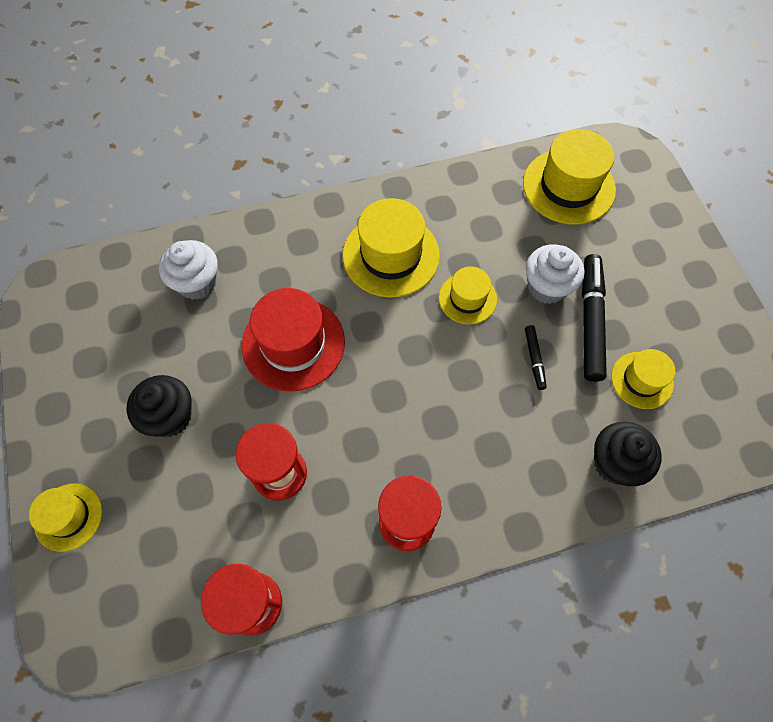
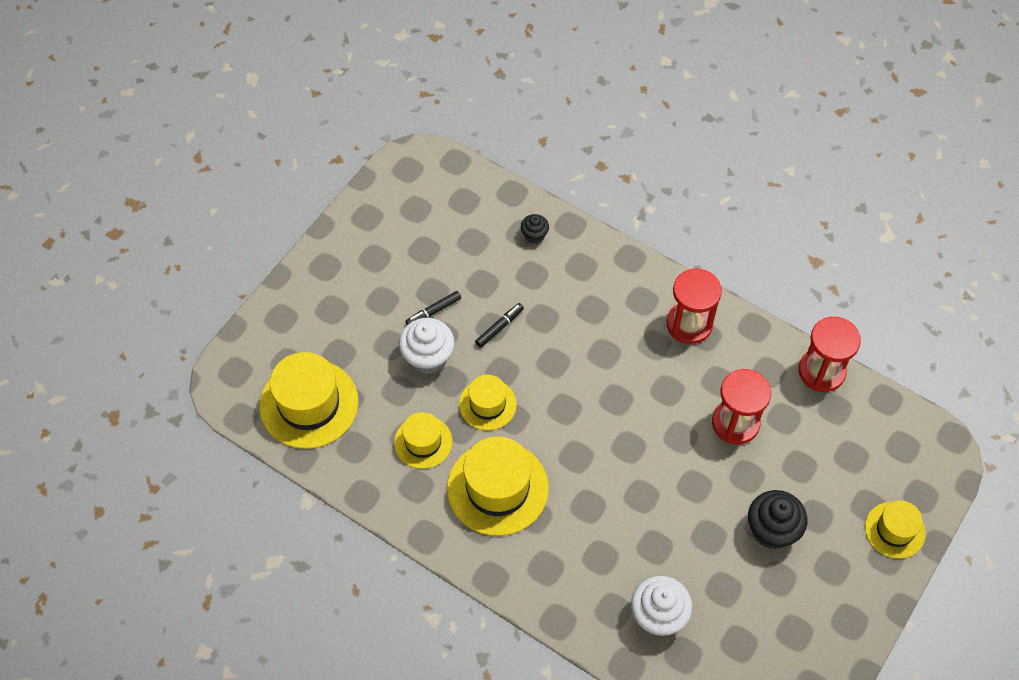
camera: 130 degrees left, 5 degrees down
(293, 343) = (638, 496): red hat -> none
(590, 321) = (433, 311): black marker -> black marker, size x0.49
(615, 463) = (534, 235): black cupcake -> black cupcake, size x0.54
(642, 380) = (455, 253): yellow hat -> yellow hat (423, 442)

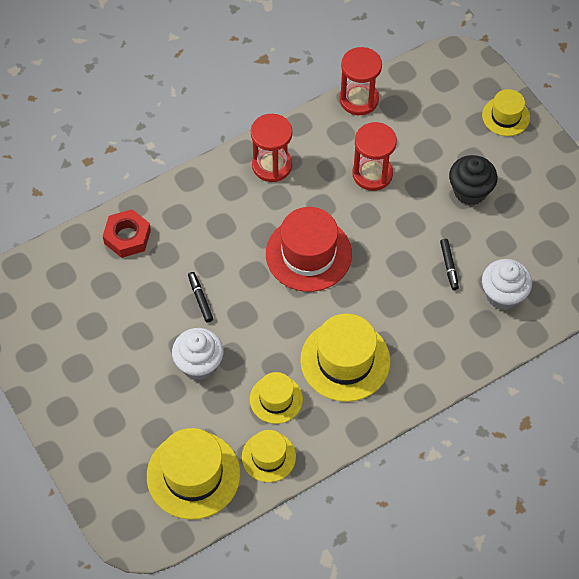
camera: 65 degrees left, 0 degrees up
(433, 311) = (157, 342): black marker -> black marker (449, 266)
(487, 404) = (267, 337): yellow hat -> yellow hat (268, 456)
(534, 235) = (127, 237): black cupcake -> red nut
(603, 402) = (308, 254): none -> red hat

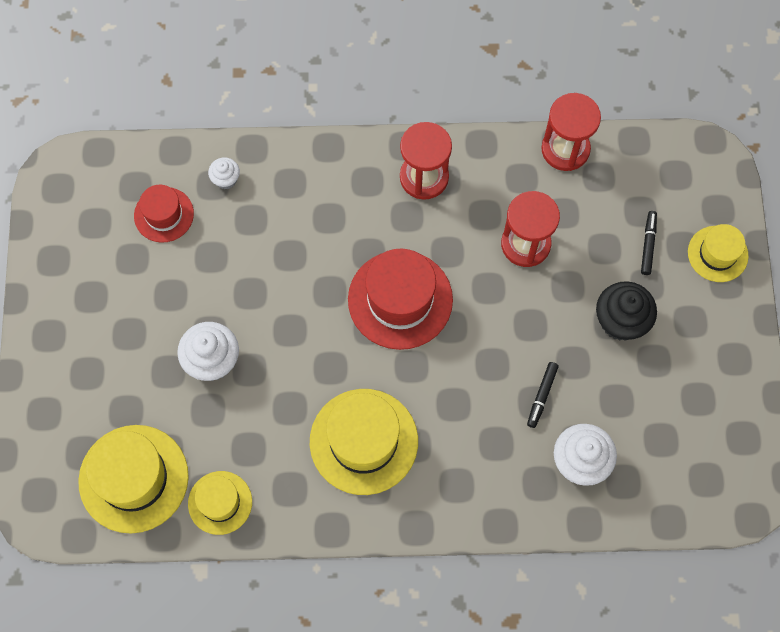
camera: 30 degrees right, 10 degrees up
(96, 284) = (164, 215): none -> red hat
(127, 237) = (226, 179): red nut -> white cupcake
(200, 299) = (257, 289): black marker -> black marker (648, 245)
(276, 399) = (266, 444): yellow hat -> none

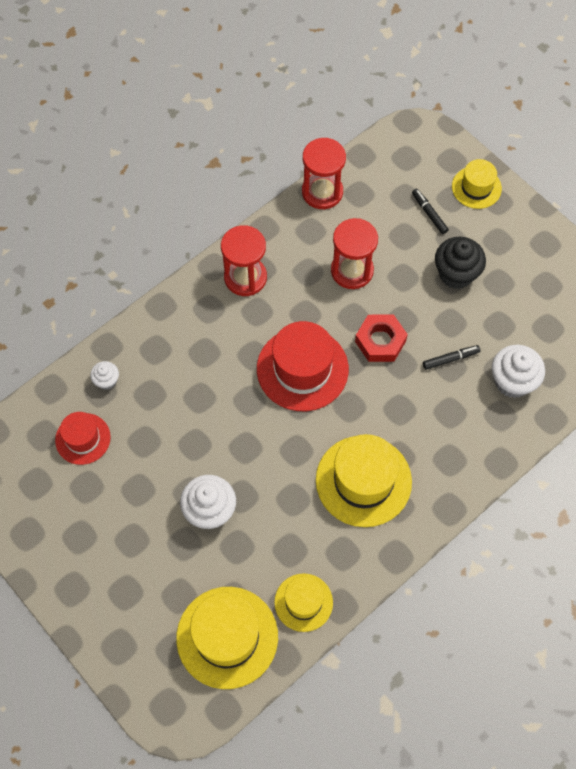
camera: 40 degrees left, 5 degrees down
(492, 329) = (380, 341): none -> red nut
(541, 396) = (450, 359): black marker -> black marker turned 90 degrees counterclockwise

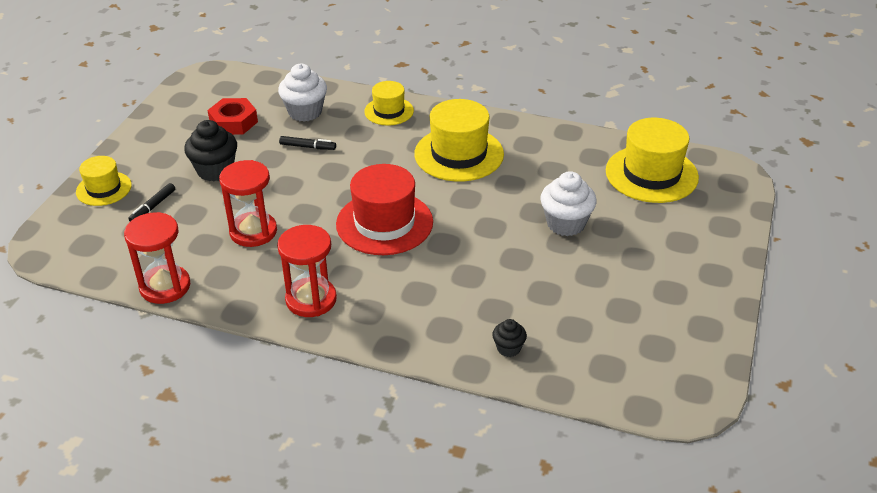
camera: 120 degrees left, 25 degrees down
(83, 439) = (582, 335): red hat -> none
(107, 381) = (508, 348): white cupcake -> black cupcake
(303, 602) = (584, 148): yellow hat -> yellow hat (389, 111)
(380, 341) = (319, 189): red nut -> red nut (233, 122)
(450, 359) = (308, 147): black marker -> black marker turned 150 degrees clockwise

